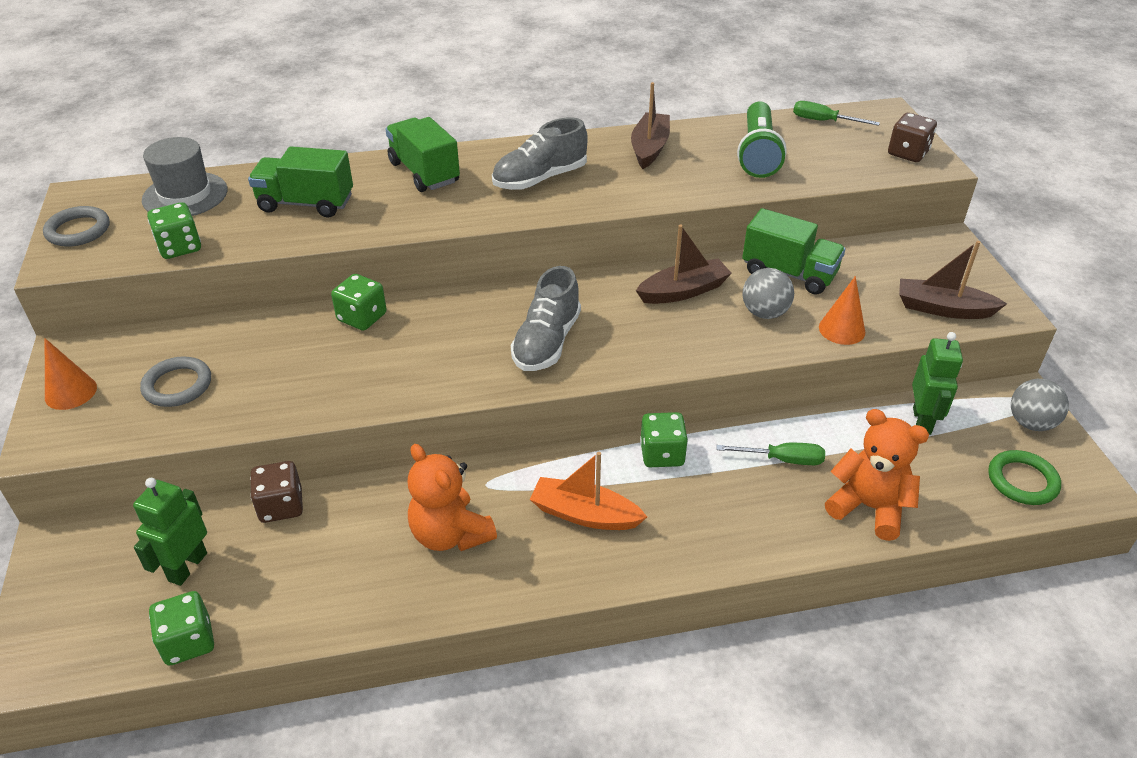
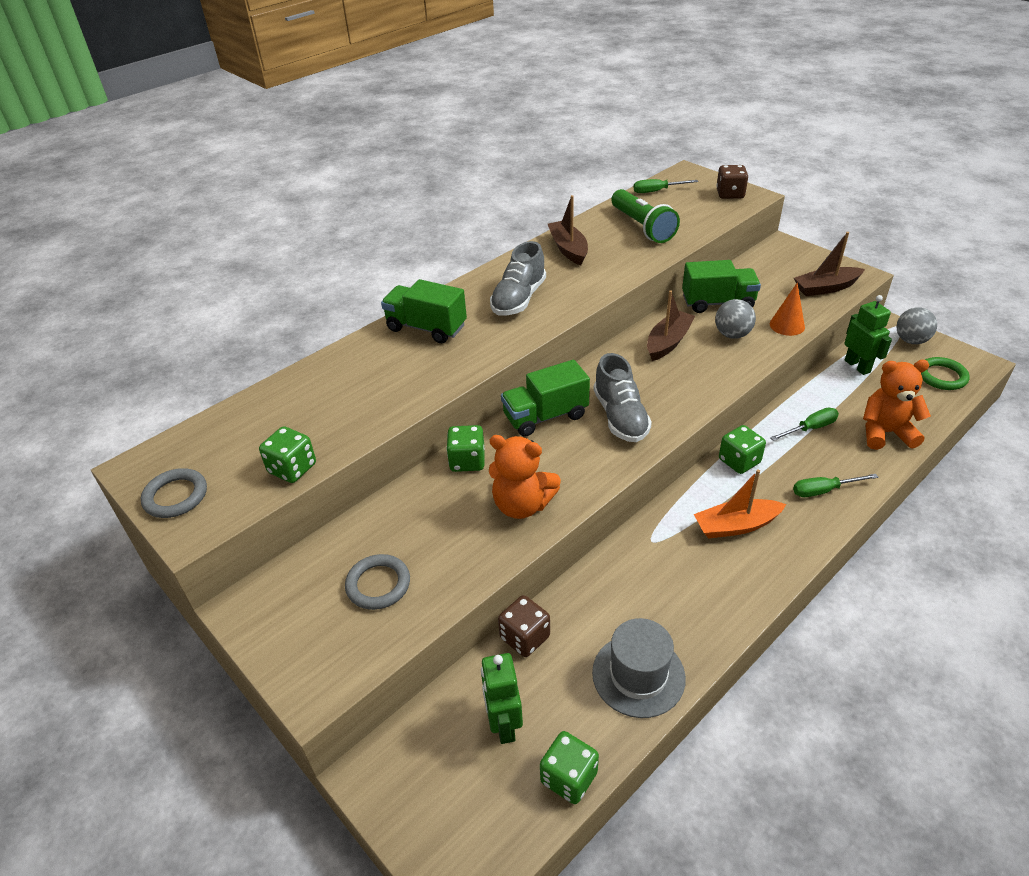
camera: 30 degrees left, 0 degrees up
(71, 392) = (288, 639): orange cone -> none
(185, 195) = (242, 425): grey hat -> grey hat (638, 675)
(306, 203) = (359, 389): green truck -> green truck (545, 416)
(450, 534) = (666, 588): orange teddy bear -> orange teddy bear (522, 505)
(721, 529) = (823, 490): none -> green screwdriver

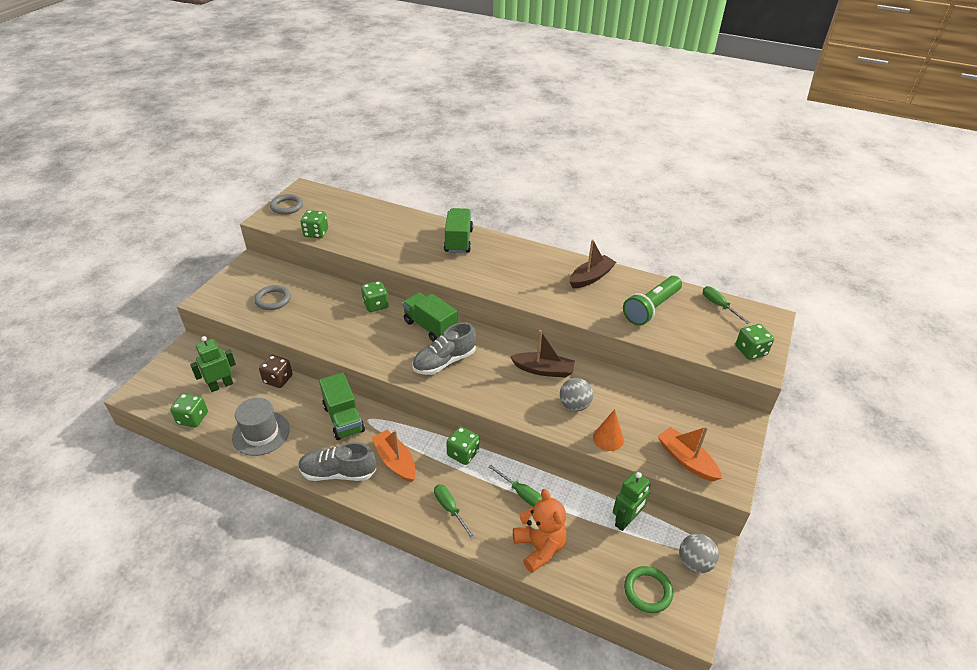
camera: 65 degrees right, 0 degrees up
(518, 299) = (511, 270): grey shoe -> grey shoe (338, 473)
(522, 505) = (346, 336): orange teddy bear -> none
(718, 303) = (615, 390): green truck -> green truck (344, 419)
(730, 194) = (750, 351): brown dice -> green dice
(826, 288) = (686, 460): brown boat -> orange boat

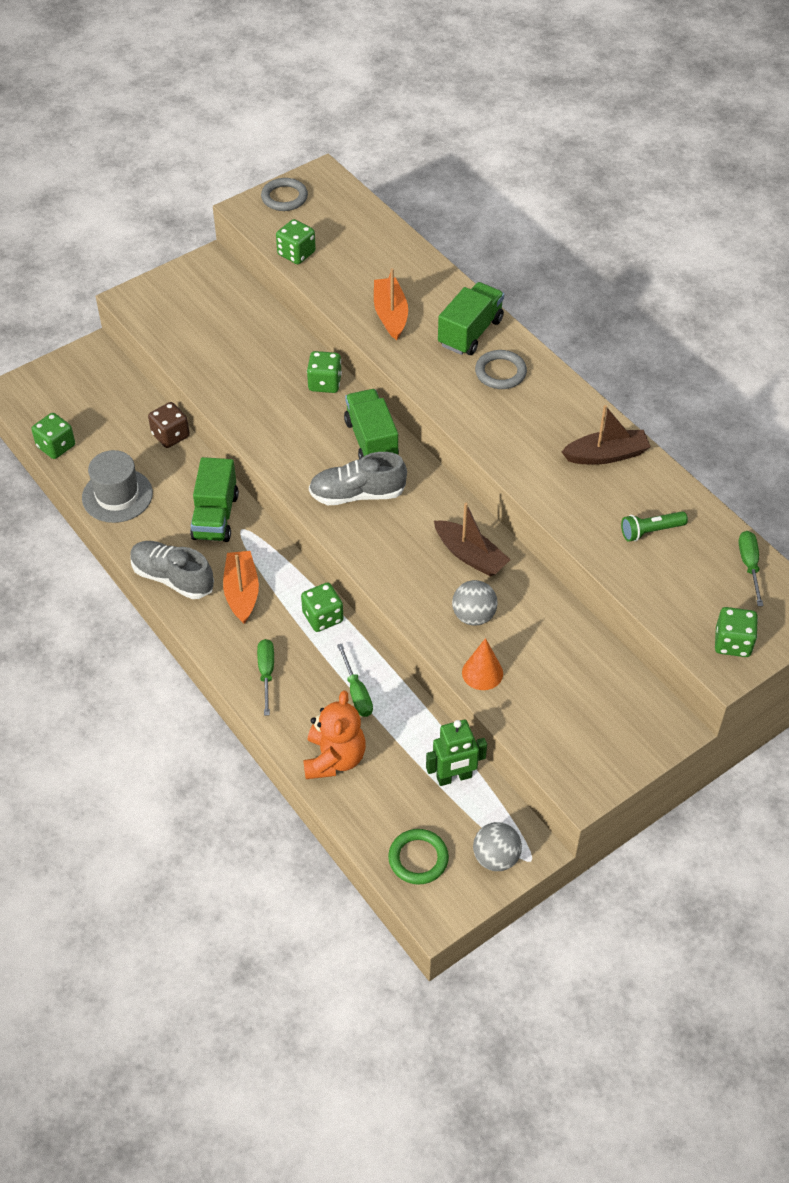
camera: 30 degrees right, 10 degrees up
(221, 385) = (105, 417): green robot -> none
(273, 300) = (207, 328): grey ring -> grey ring (500, 372)
(651, 308) = (651, 531): green flashlight -> green flashlight, size x0.58
(686, 460) = (556, 739): orange boat -> orange boat (390, 314)

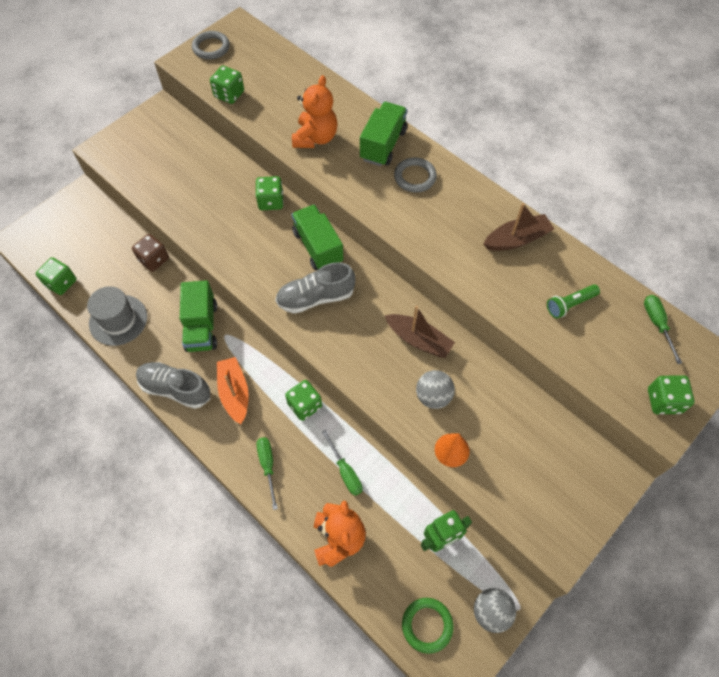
camera: 10 degrees left, 10 degrees up
(390, 314) = (315, 138): orange boat -> orange teddy bear

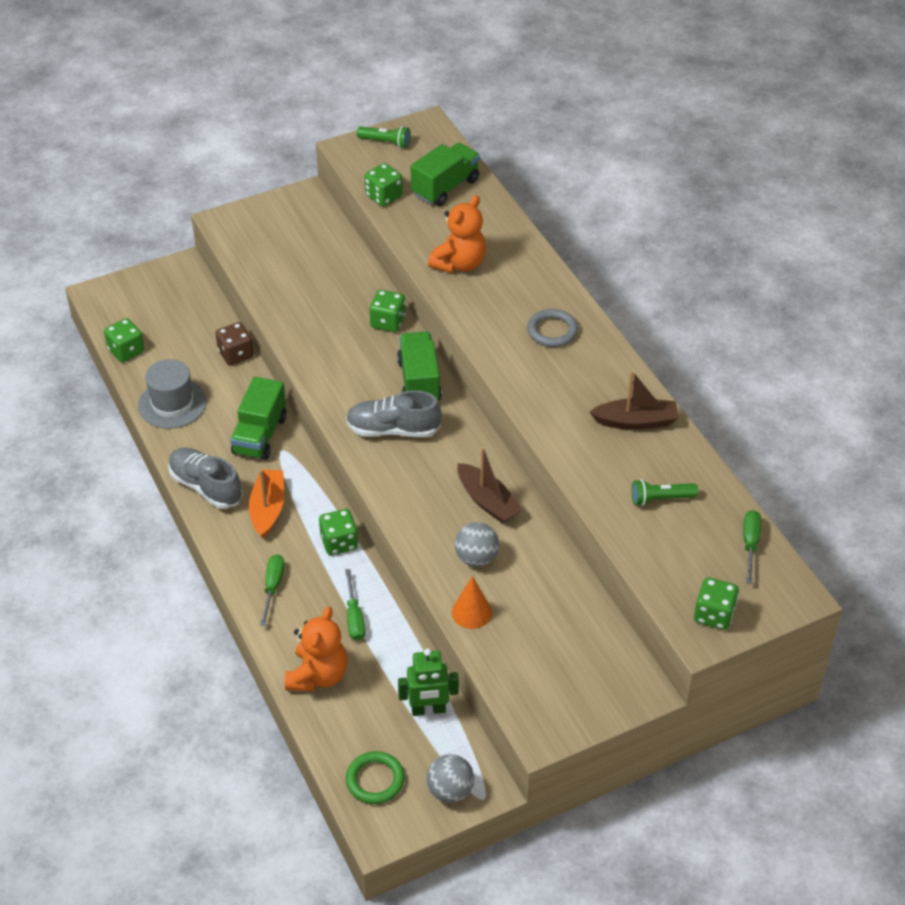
camera: 20 degrees right, 15 degrees down
(211, 48) = (385, 142): grey ring -> green flashlight
(383, 145) = (532, 290): green truck -> green truck (445, 187)

